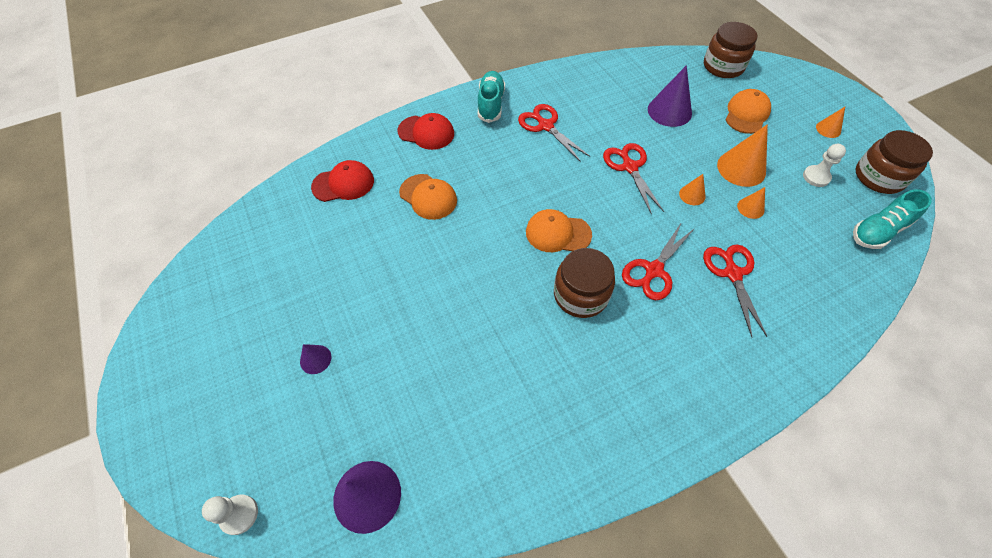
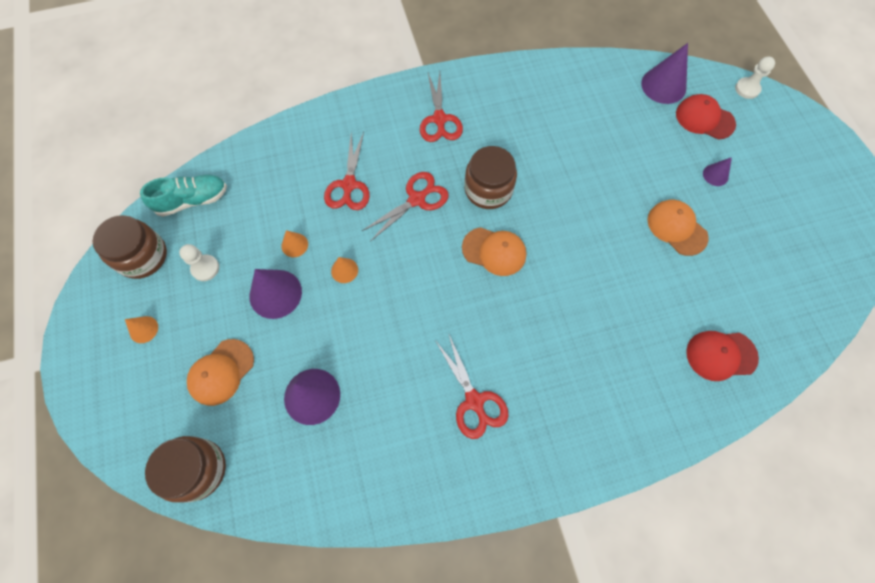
camera: 170 degrees left, 10 degrees up
(426, 132) = (626, 419): red cap -> red cap (704, 119)
(428, 197) = (623, 319): orange cap -> orange cap (676, 228)
(491, 104) = (538, 456): turquoise shoe -> none
(629, 167) = (395, 318): red scissors -> red scissors (439, 119)
(741, 168) = (275, 293): orange cone -> purple cone

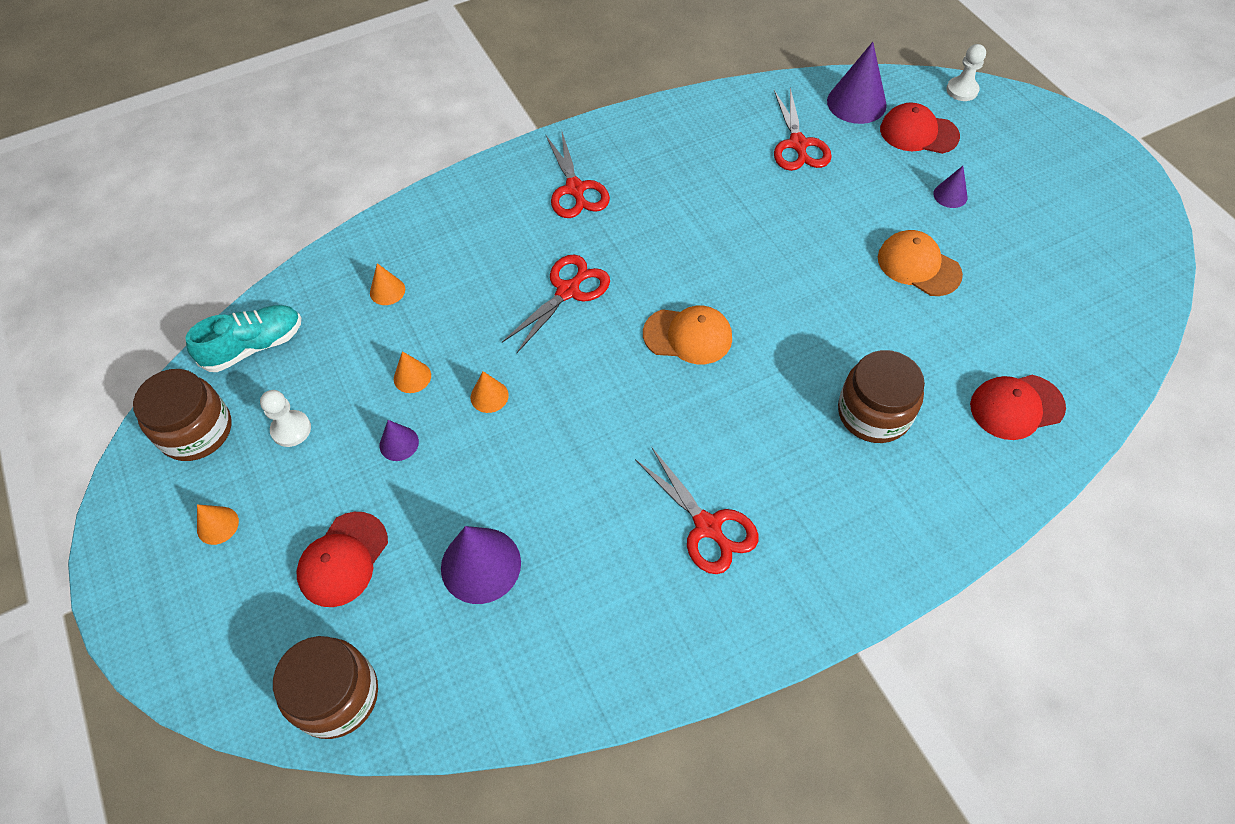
camera: 10 degrees left, 10 degrees down
(221, 372) = (343, 559): orange cap -> red cap
(275, 293) = (399, 443): purple cone -> purple cone, size x0.53
(291, 175) = (387, 291): none -> orange cone
(349, 185) = (471, 289): red scissors -> red scissors (798, 145)
(488, 189) = (661, 262): brown jar -> brown jar (873, 413)

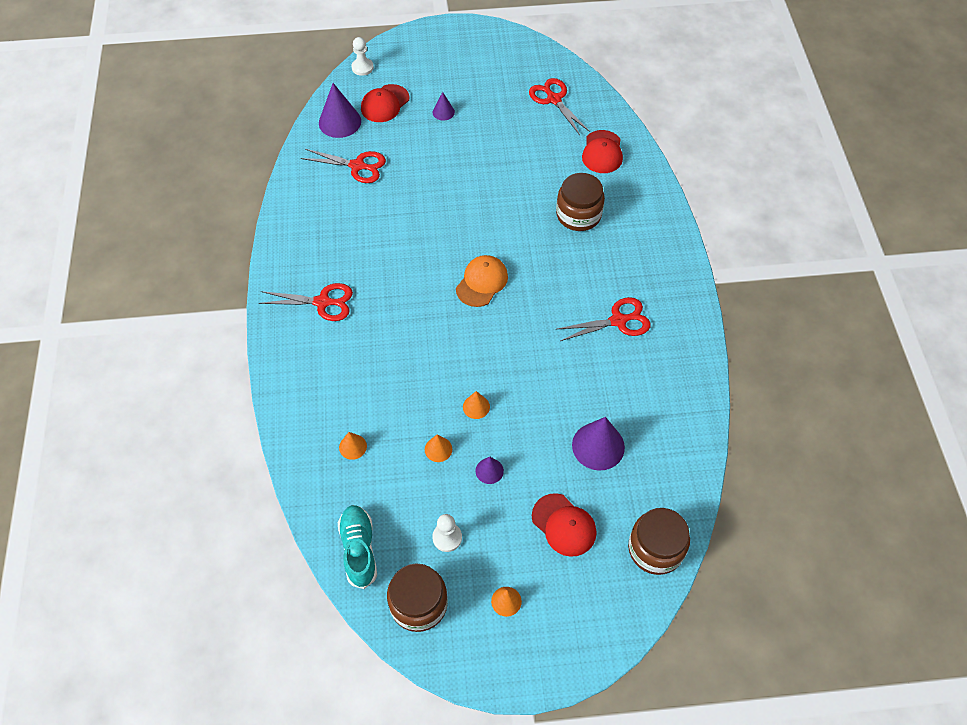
camera: 70 degrees left, 0 degrees up
(568, 291) = (412, 335): red scissors -> red scissors (554, 99)
(918, 266) = (488, 150): orange cap -> none

